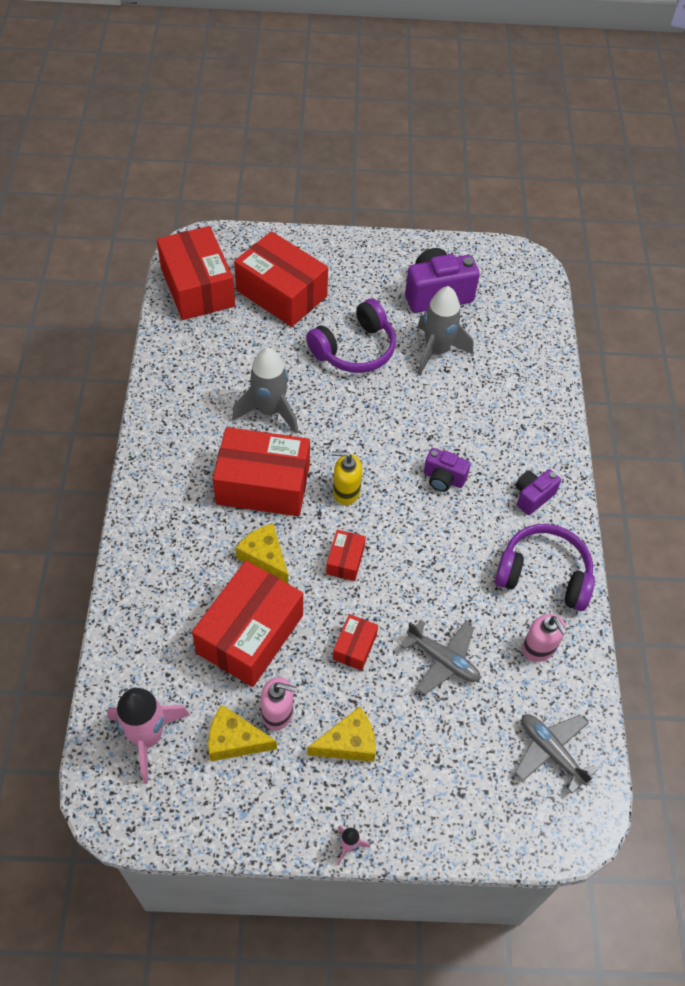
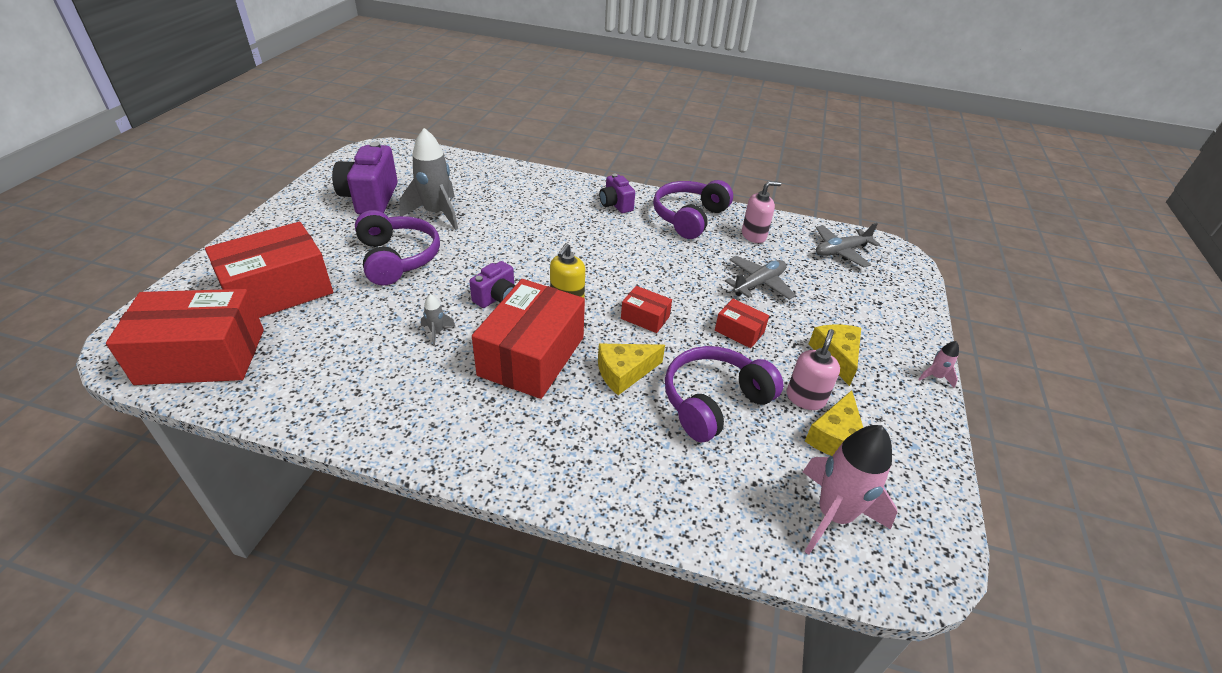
camera: 75 degrees left, 15 degrees down
(250, 634) = (714, 402): red box -> purple headphones
(269, 411) = (437, 332): grey rocket -> grey rocket, size x0.44
(443, 479) = (578, 242): purple camera -> purple camera (496, 297)

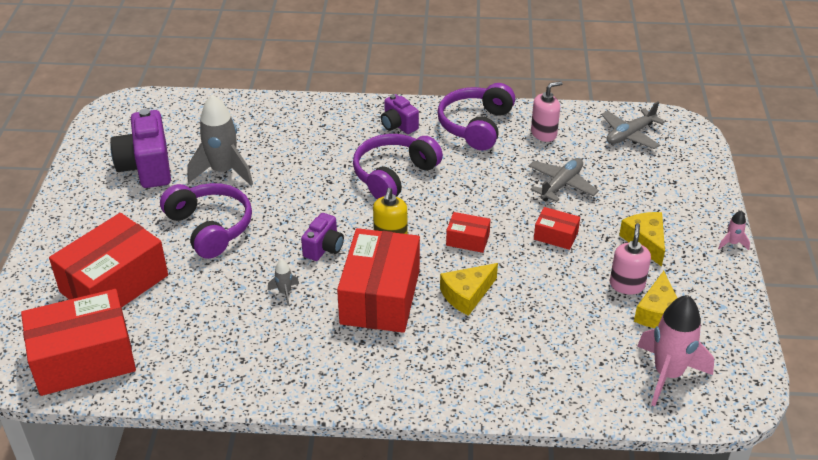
camera: 10 degrees left, 0 degrees up
(714, 402) = (551, 304): purple headphones -> purple headphones (394, 175)

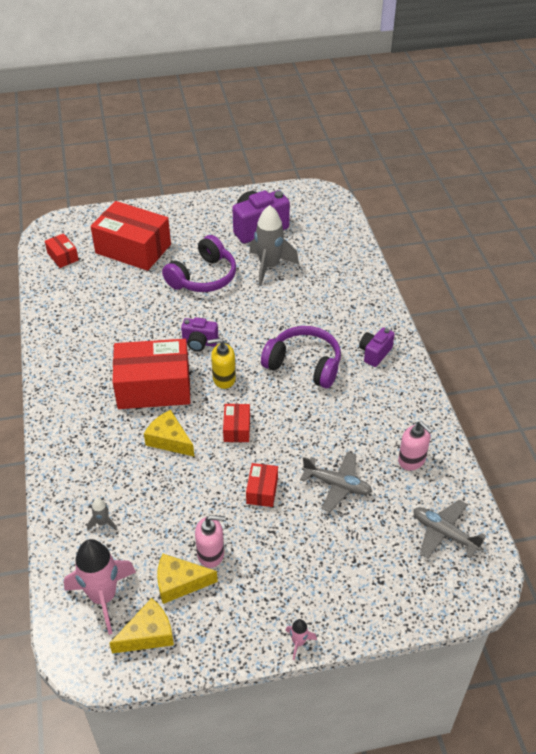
camera: 75 degrees right, 5 degrees up
(84, 358) = (63, 256): red box -> red box, size x0.46
(285, 292) = (145, 333): grey rocket -> grey rocket (103, 523)
(476, 126) = (400, 407): purple headphones -> none
(645, 241) = (276, 563): yellow cheese -> yellow cheese (148, 634)

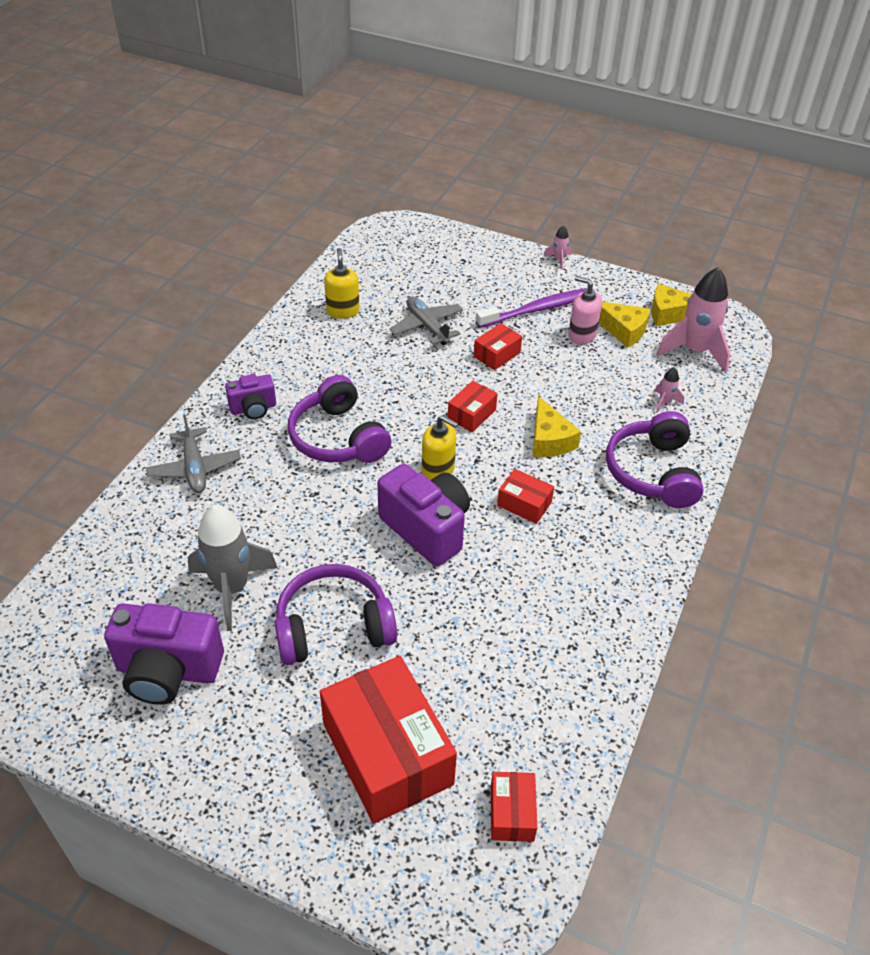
camera: 145 degrees left, 0 degrees up
(82, 455) = (652, 472): none -> purple headphones
(103, 523) = (665, 402): grey rocket -> pink rocket
(154, 387) = (524, 504): red box -> red box, size x0.46
(199, 343) = (426, 529): purple camera -> purple camera, size x1.77
(267, 561) = (538, 309): none -> purple toothbrush
(412, 460) = (343, 311): pink soap dispenser -> yellow soap dispenser
(444, 533) = (382, 260): grey plane -> grey plane (195, 468)

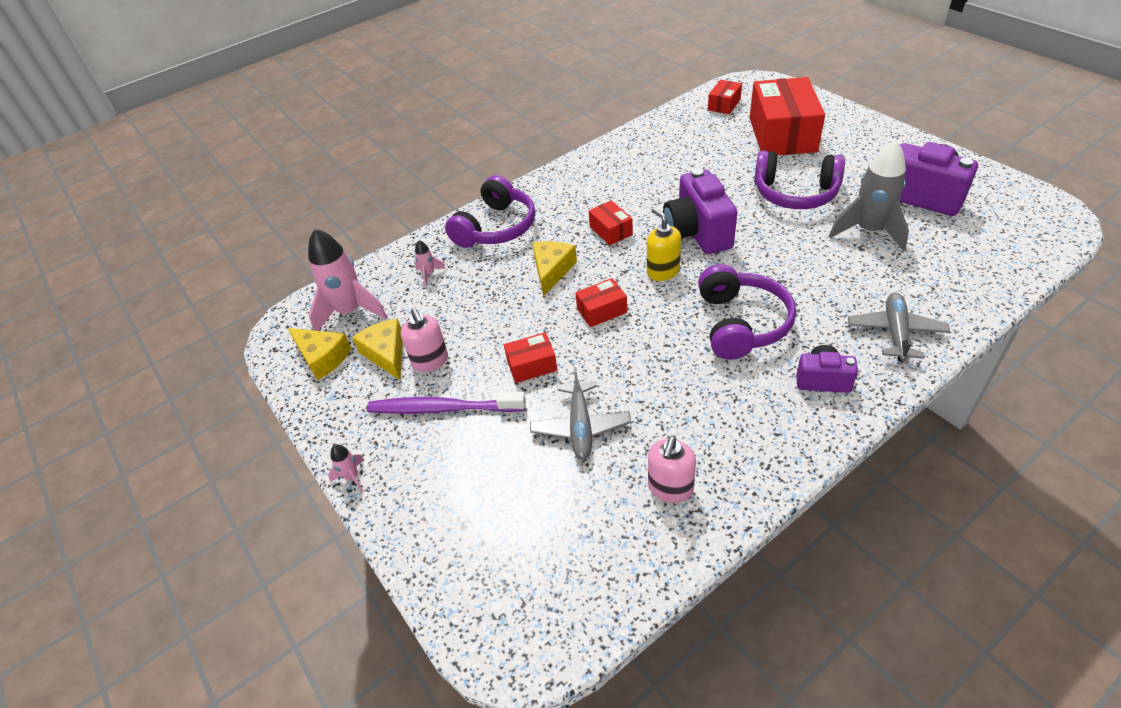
camera: 145 degrees left, 0 degrees up
(343, 311) = (670, 488): yellow soap dispenser -> pink soap dispenser

